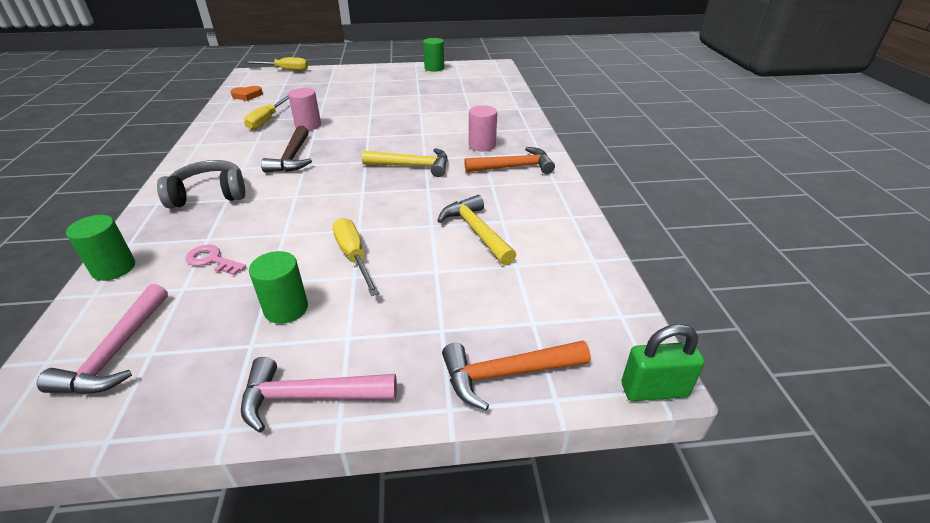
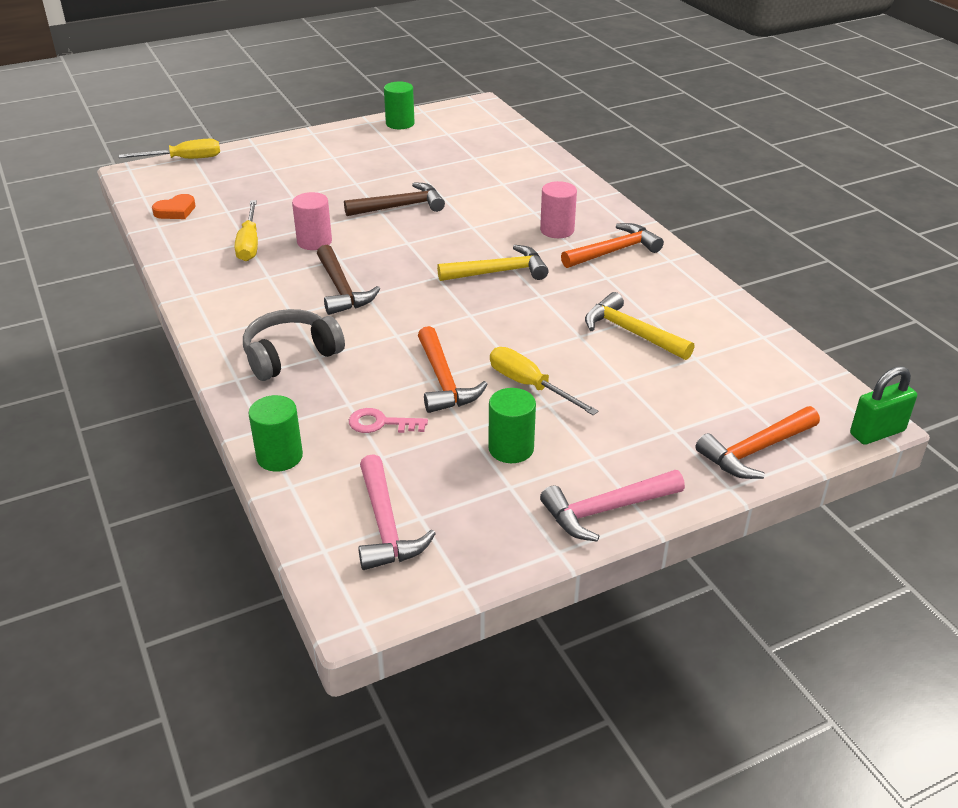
camera: 20 degrees left, 0 degrees up
(292, 237) = (443, 381): none -> orange hammer
(386, 114) = (400, 207): none -> brown hammer

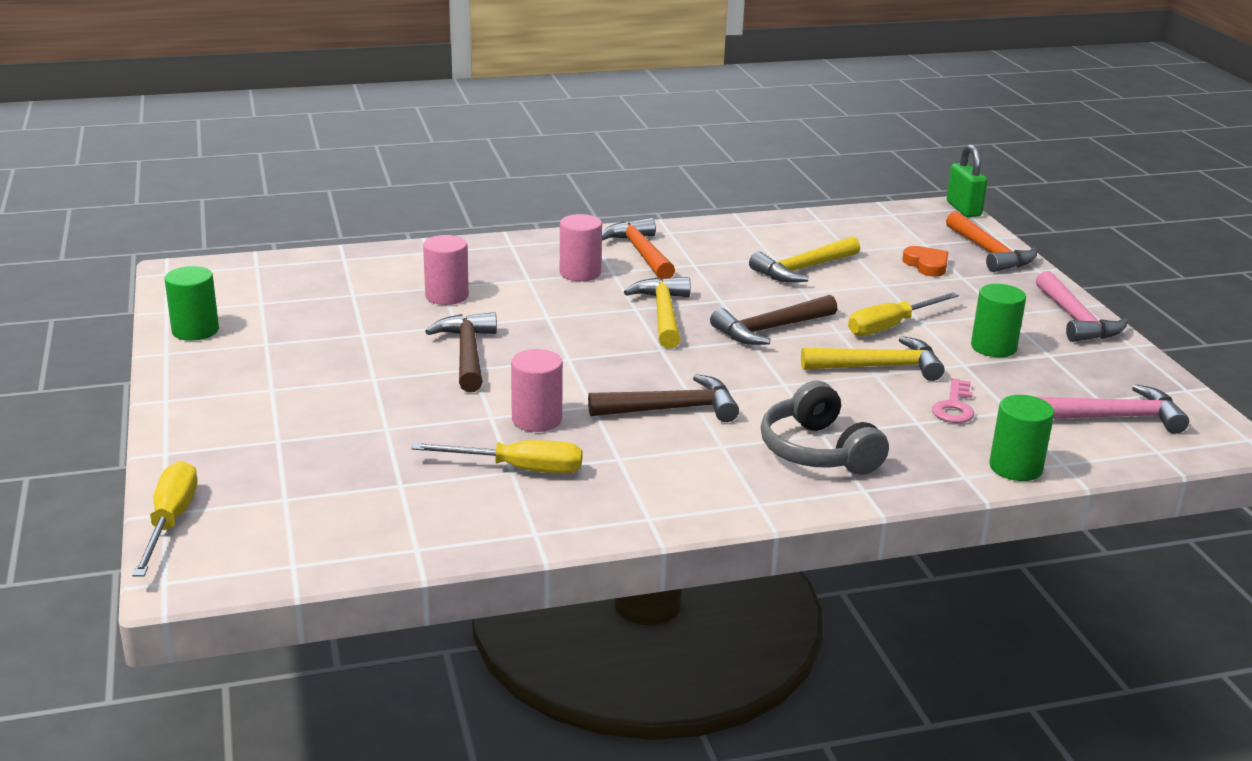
camera: 80 degrees left, 10 degrees down
(176, 211) = (373, 531): orange heart -> orange heart (926, 265)
(443, 381) = (879, 367): orange hammer -> yellow hammer
(487, 187) = (447, 296): none -> pink cylinder
(494, 322) = (770, 329): none -> brown hammer

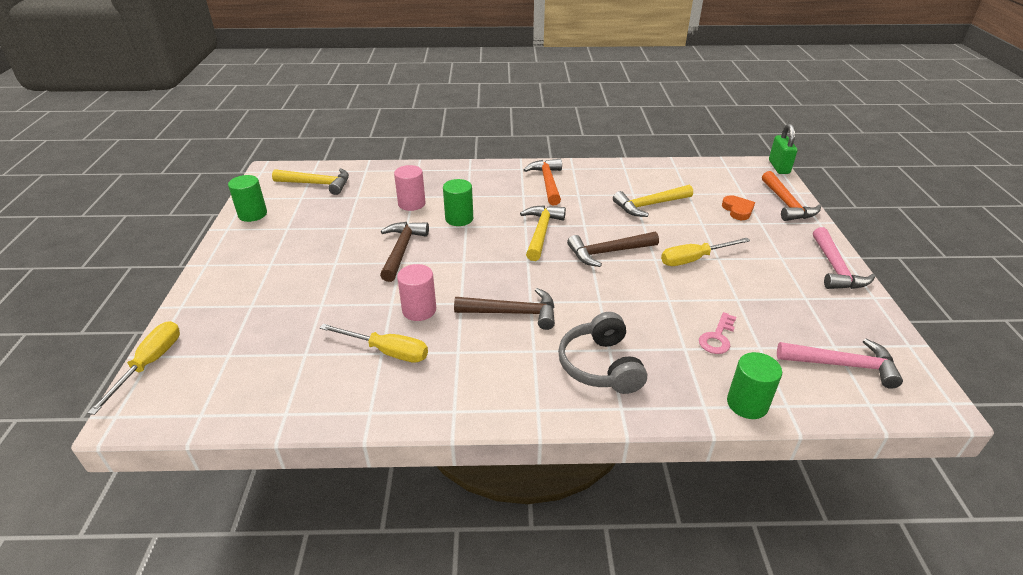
camera: 15 degrees right, 10 degrees up
(580, 273) = (502, 194): pink cylinder -> none
(879, 367) = (673, 294): yellow hammer -> yellow hammer (317, 184)
(993, 347) = (764, 286): green cylinder -> green cylinder (459, 219)

